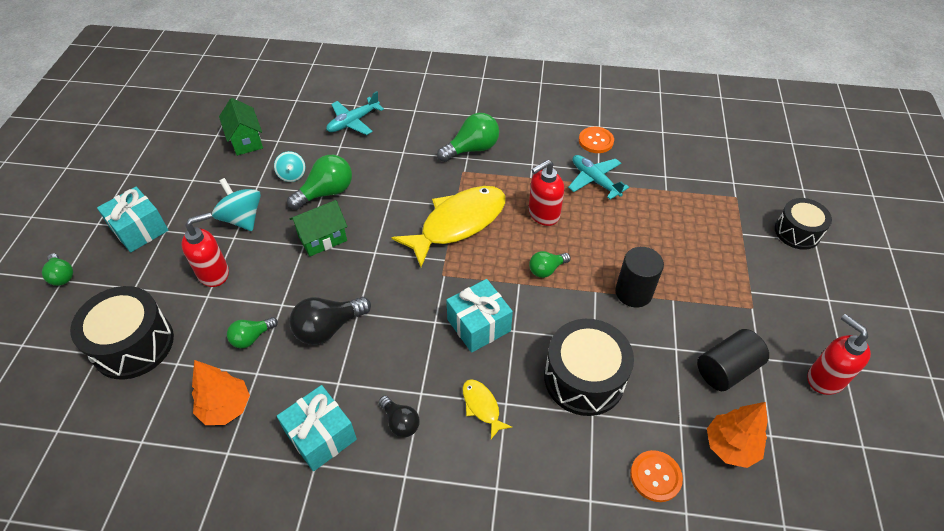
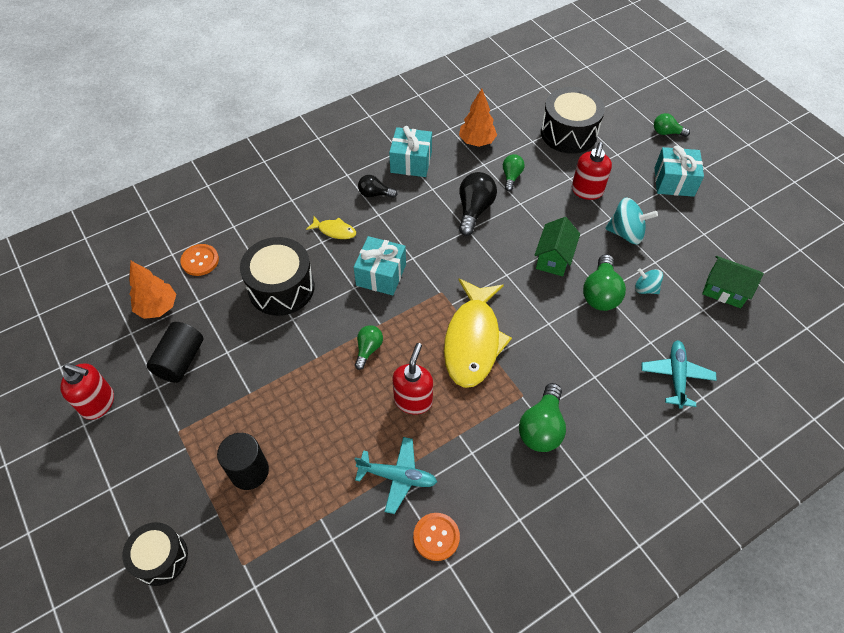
camera: 140 degrees right, 5 degrees up
(633, 292) = (285, 377): black cylinder -> black cylinder (249, 471)

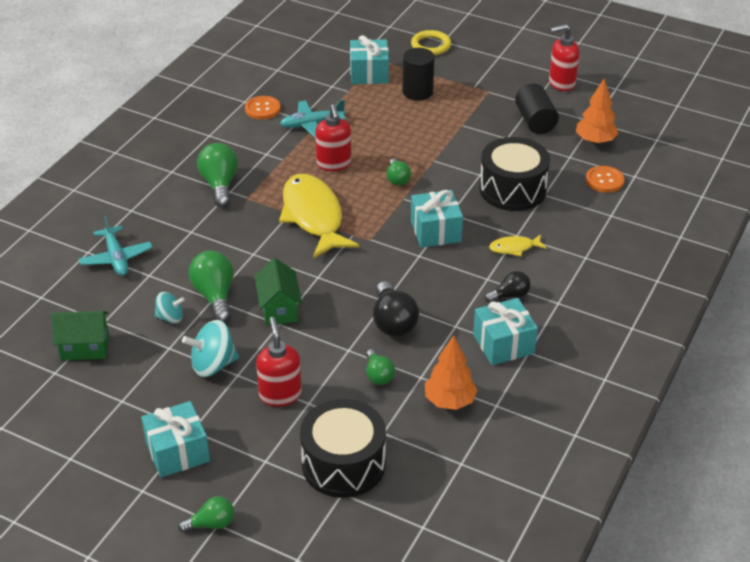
camera: 150 degrees right, 15 degrees down
(160, 558) = (431, 45): black drum -> yellow ring
(274, 539) = (369, 73): none -> turquoise gift

